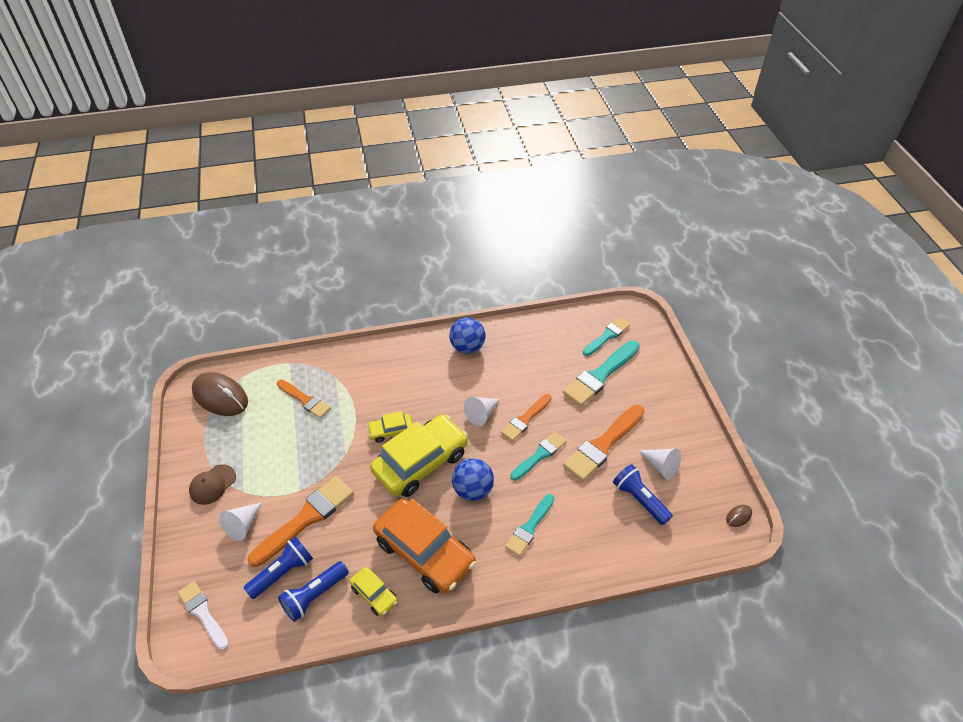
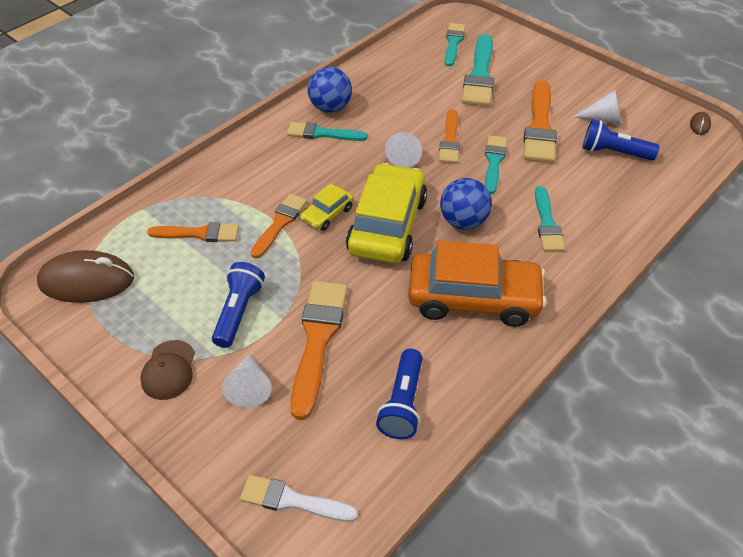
camera: 35 degrees left, 0 degrees up
(282, 572) = (345, 404): blue flashlight -> blue flashlight (238, 312)
(357, 420) = (280, 223): none -> orange brush
(374, 594) = (463, 364): yellow car -> none
(443, 365) = (322, 133): none -> turquoise brush

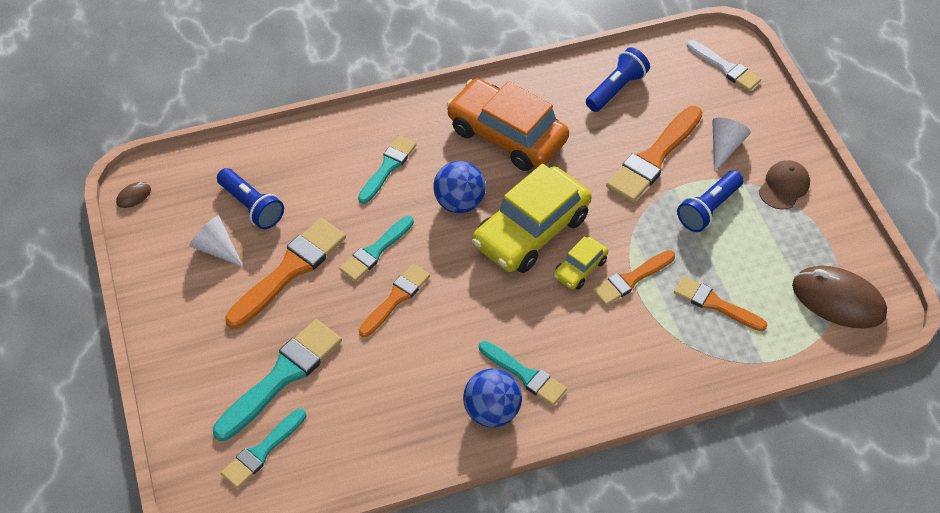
camera: 150 degrees left, 5 degrees up
(327, 214) = (580, 268): yellow car -> yellow car turned 150 degrees clockwise
(404, 156) = (458, 302): white cone -> none

